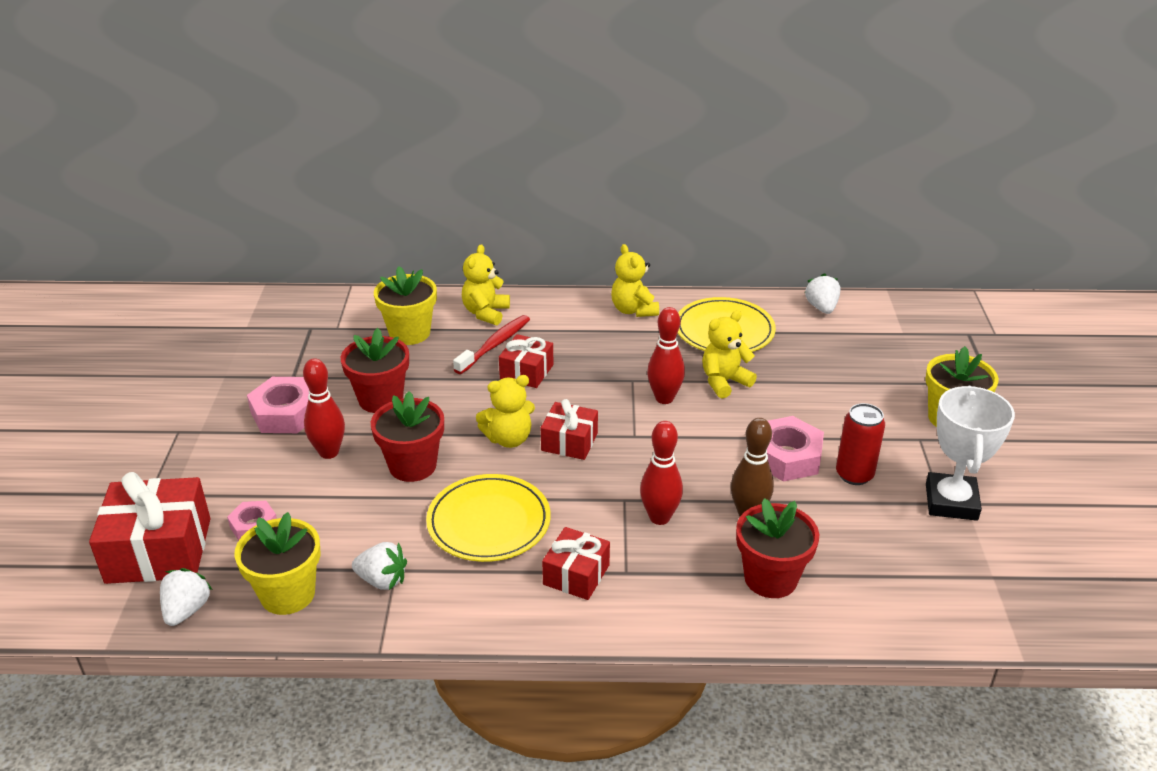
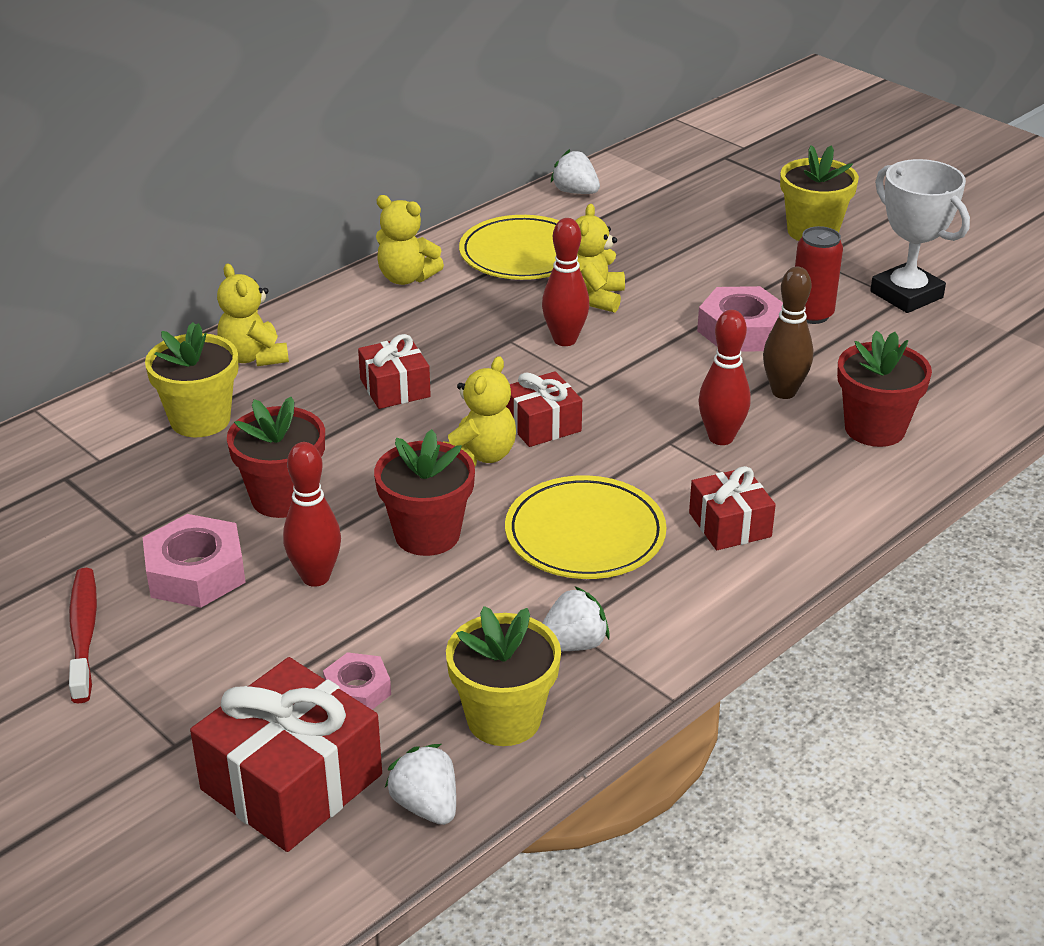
camera: 45 degrees left, 0 degrees up
(495, 345) = (318, 381): red toothbrush -> red toothbrush (83, 633)

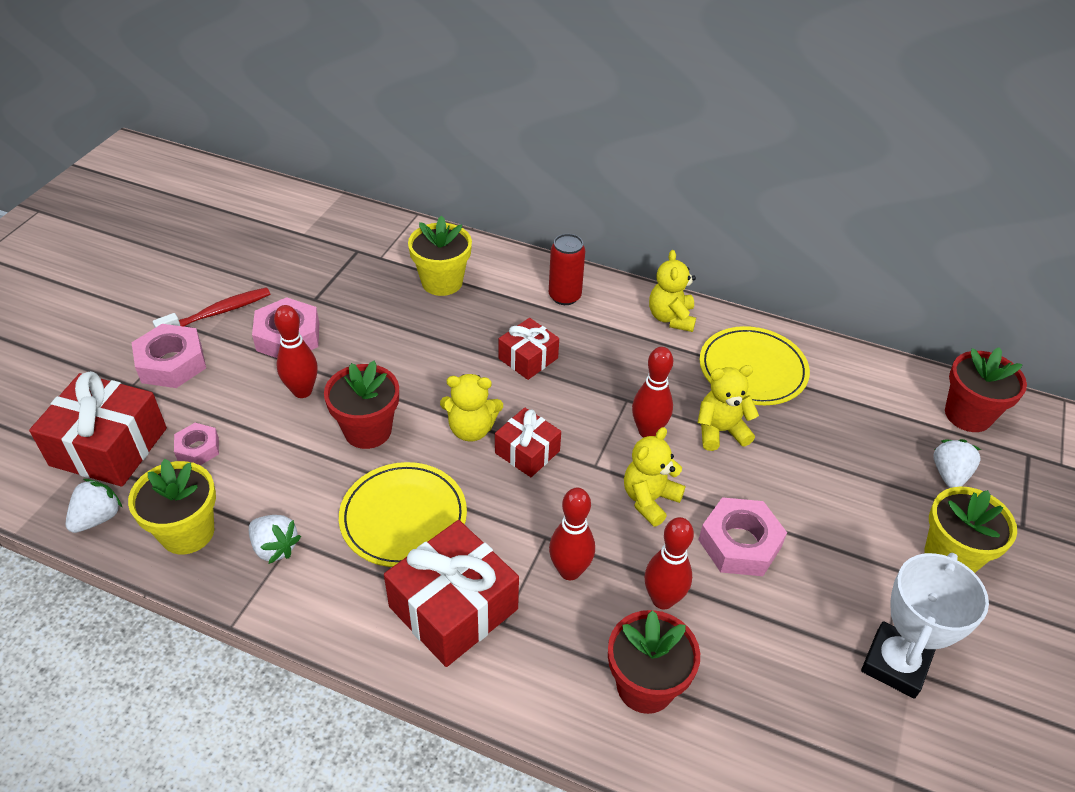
camera: 65 degrees right, 10 degrees up
(159, 696) = (171, 363): none -> pink nut
(253, 357) = (524, 280): yellow teddy bear -> yellow teddy bear (649, 499)
(283, 498) = (377, 347): red flower pot -> red flower pot (968, 415)
(575, 192) = (874, 372): white strawberry -> white strawberry (949, 474)
(730, 525) = (453, 608): red gift -> red gift, size x1.73
(783, 392) = (662, 599): brown bowling pin -> red bowling pin
(811, 314) = (802, 591): red can -> red can (564, 296)

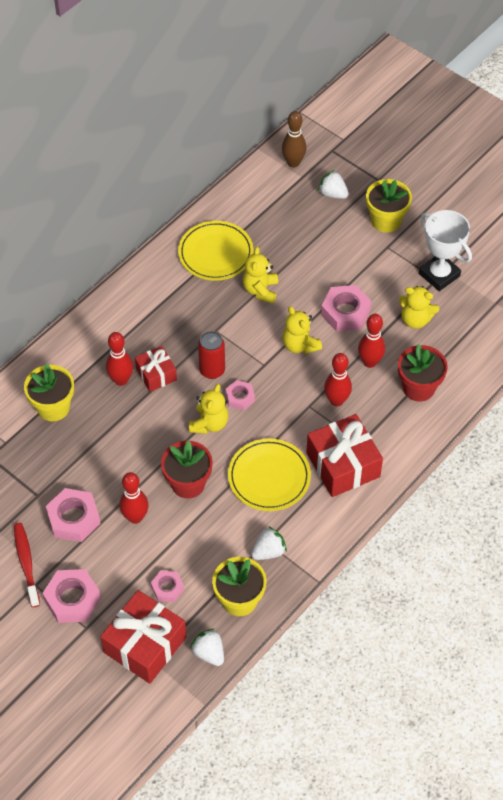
camera: 70 degrees left, 10 degrees up
(527, 452) = (240, 397): red gift -> pink nut
(564, 296) = (102, 335): red can -> red can (212, 370)
(648, 431) = (246, 328): red bowling pin -> red bowling pin (121, 380)
(671, 318) = (150, 280): yellow teddy bear -> yellow teddy bear (415, 319)
(968, 415) = (293, 163): red flower pot -> brown bowling pin

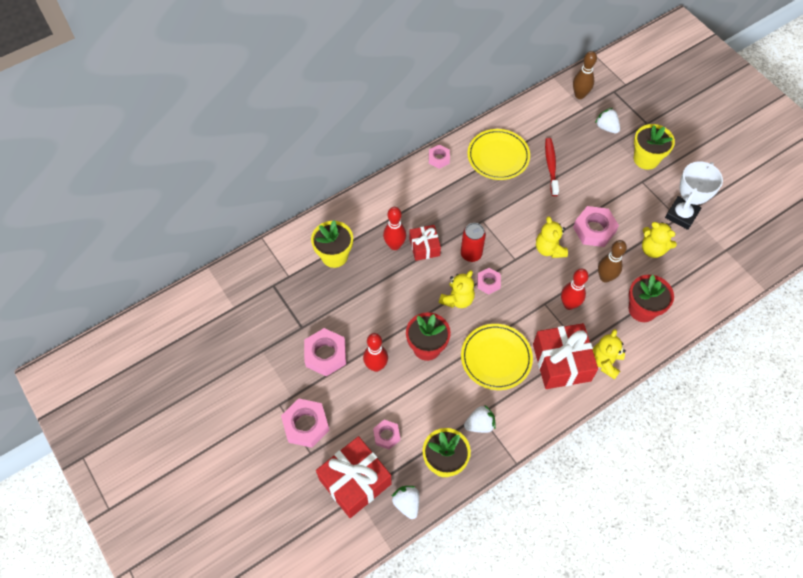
camera: 15 degrees right, 5 degrees up
(26, 563) = (277, 383): red toothbrush -> red toothbrush (551, 166)
(147, 270) = (439, 158): none -> pink nut
(260, 290) = (527, 195): yellow teddy bear -> yellow teddy bear (605, 362)
(370, 362) = (605, 277): red bowling pin -> brown bowling pin
(439, 275) = (681, 215): white trophy -> white trophy turned 60 degrees clockwise

